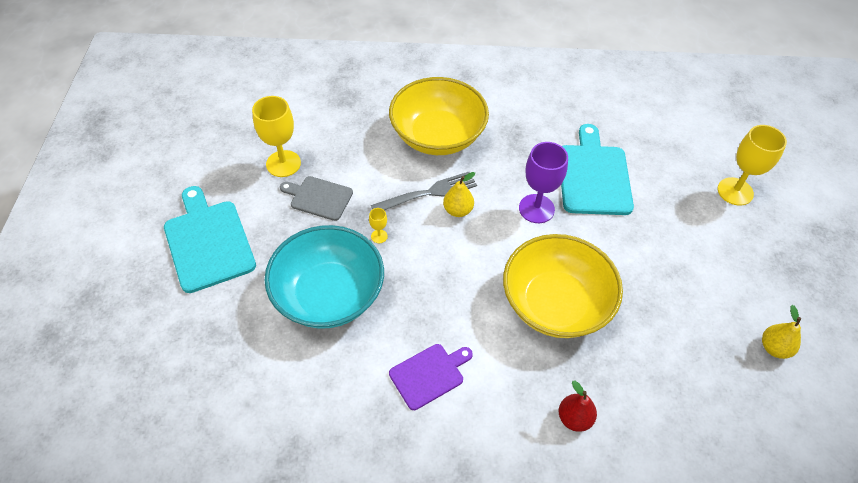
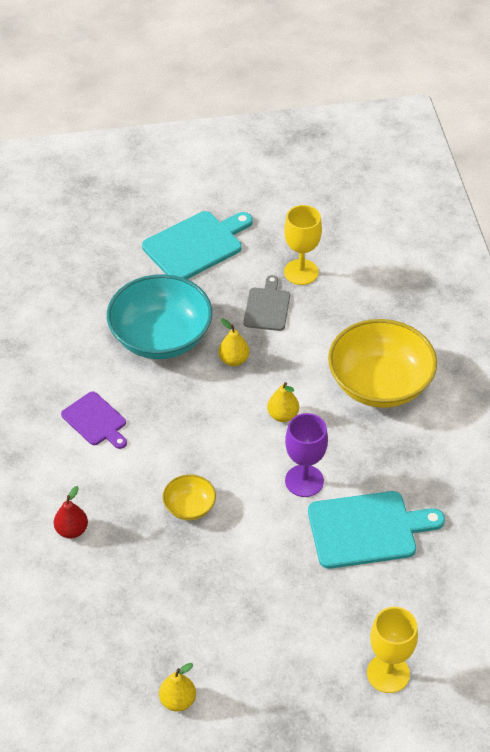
camera: 80 degrees right, 5 degrees down
(379, 236) = (234, 360): yellow goblet -> yellow pear
(428, 193) = (298, 388): grey fork -> none
(555, 303) = (189, 507): yellow bowl -> yellow bowl, size x0.47

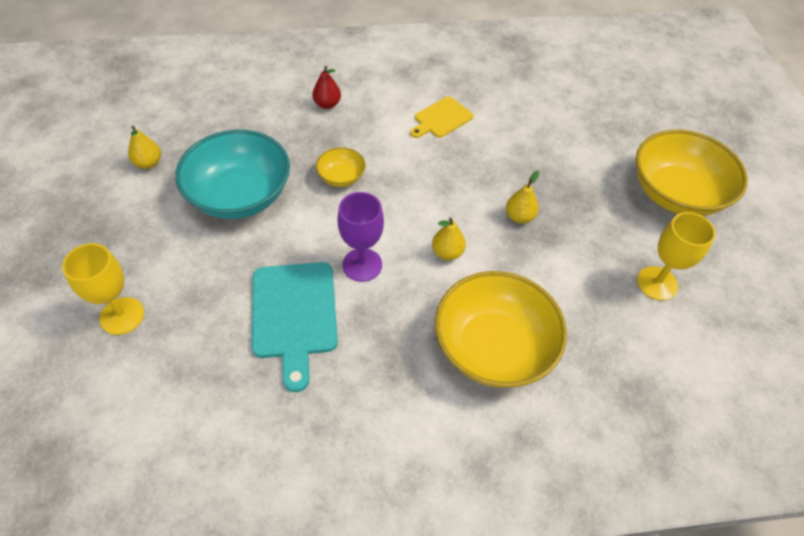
camera: 90 degrees right, 5 degrees up
(95, 421) = (441, 118): purple cutting board -> yellow cutting board
(161, 337) = (544, 163): turquoise bowl -> turquoise bowl (240, 195)
(196, 245) = (676, 193): turquoise cutting board -> yellow bowl
(267, 307) = (597, 249): grey cutting board -> none

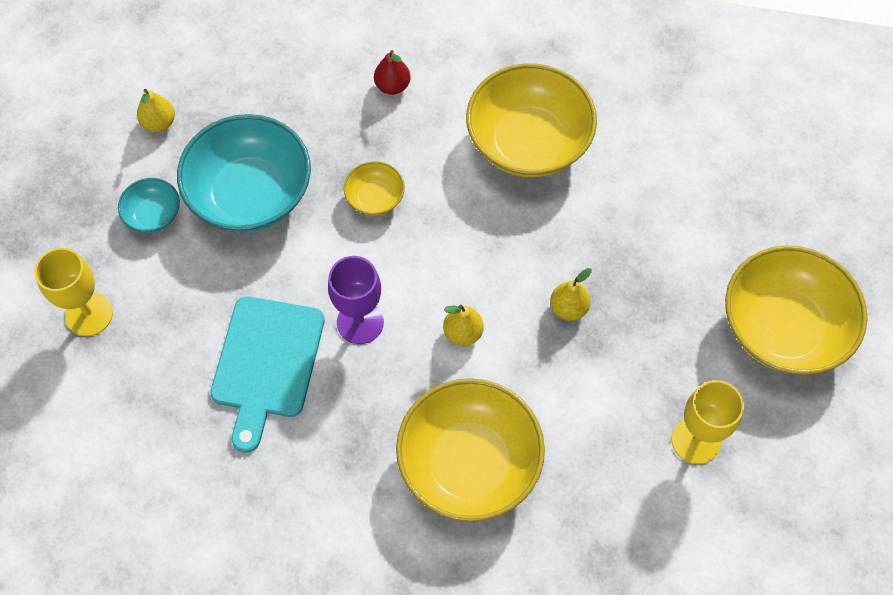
camera: 20 degrees right, 10 degrees up
(161, 227) = (153, 214): none -> turquoise bowl
(441, 118) = (528, 142): yellow cutting board -> yellow bowl

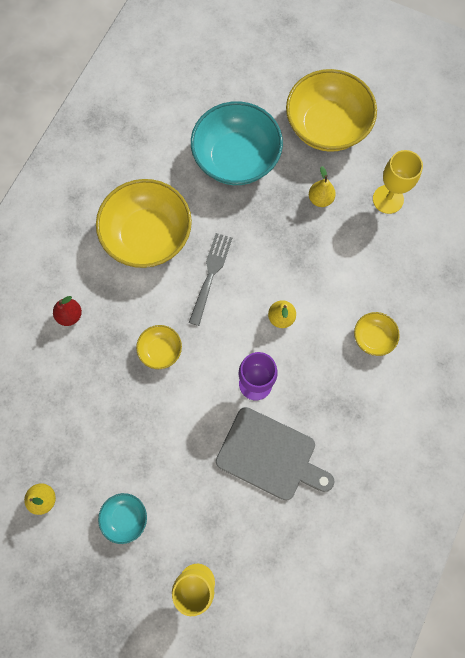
camera: 75 degrees left, 10 degrees up
(250, 194) = (130, 439): turquoise bowl -> turquoise bowl (236, 158)
(266, 363) = (270, 455): turquoise cutting board -> grey cutting board
(469, 463) = (373, 337): yellow bowl -> yellow bowl, size x0.47
(497, 230) = (210, 275): none -> grey fork
(568, 308) = (280, 246): yellow pear -> yellow pear (320, 199)

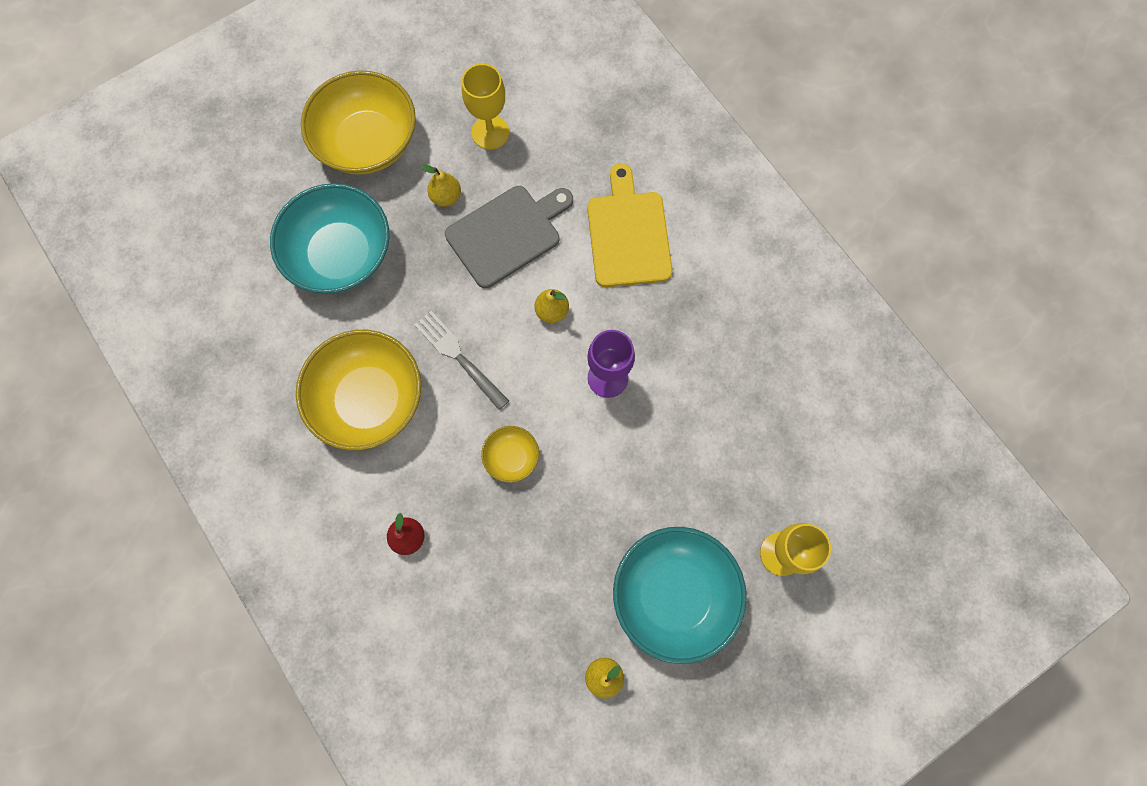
camera: 60 degrees left, 0 degrees up
(125, 517) = (674, 594): turquoise bowl -> turquoise bowl, size x2.15
(270, 455) = (692, 405): grey cutting board -> grey cutting board (507, 234)
(373, 337) = (628, 234): yellow bowl -> yellow cutting board

